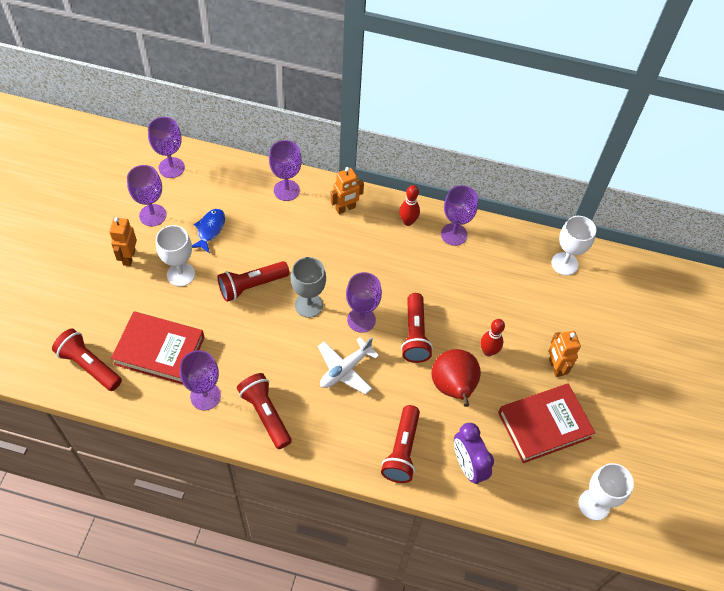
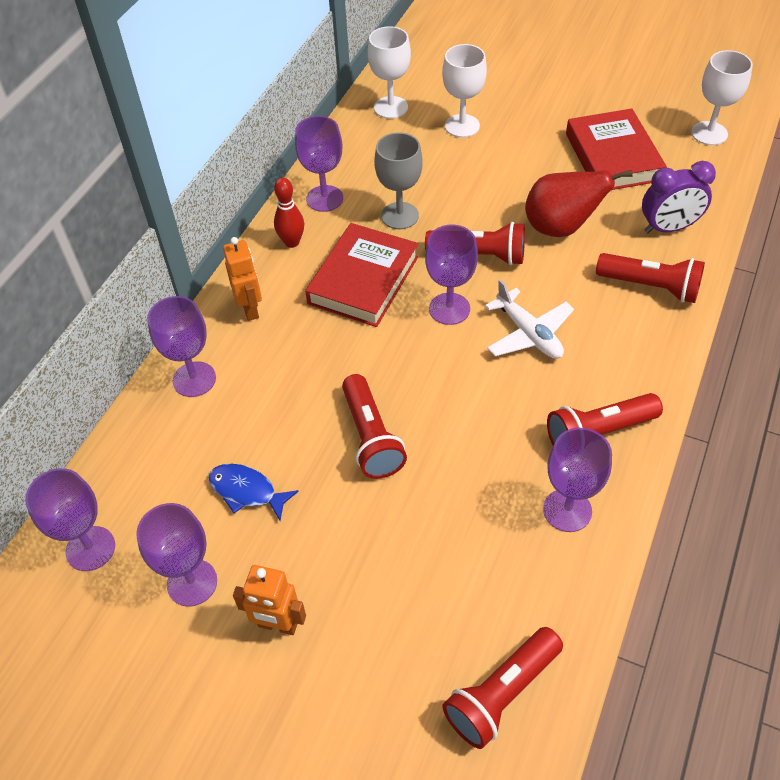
camera: 75 degrees left, 5 degrees down
(159, 351) = (480, 576): red book -> red book (363, 280)
(181, 274) = (331, 539): white goblet -> white goblet (462, 126)
(308, 305) = (416, 367): grey goblet -> grey goblet (399, 216)
(488, 351) = (510, 189): red bowling pin -> none
(555, 367) = (535, 136): orange robot -> none

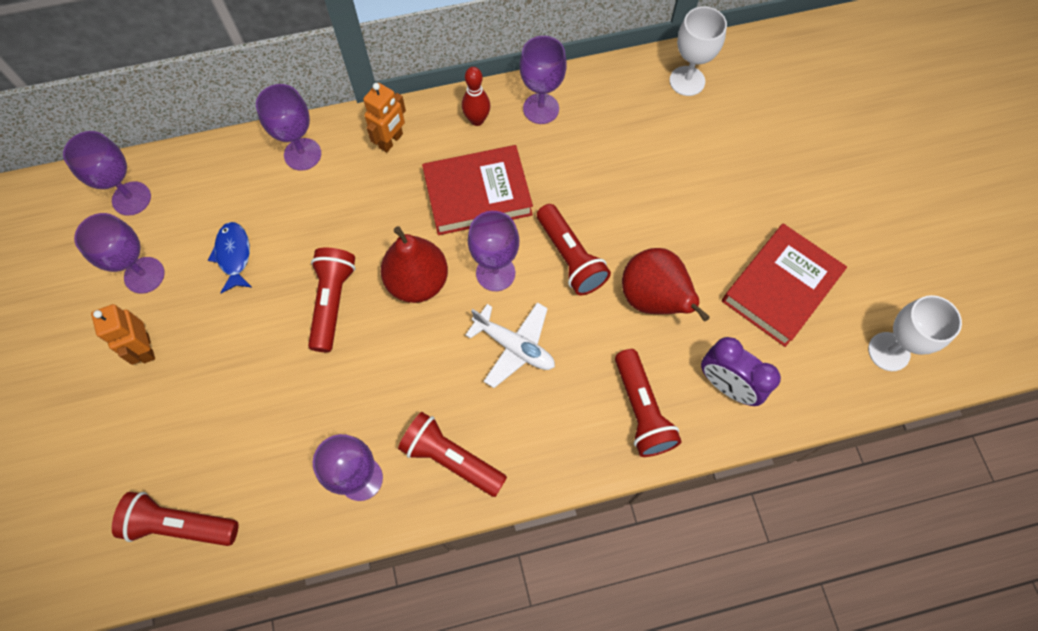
camera: 50 degrees right, 15 degrees up
(371, 438) = (332, 302): red flashlight -> red flashlight turned 150 degrees clockwise
(399, 216) = (566, 172): grey goblet -> none
(408, 365) = (417, 281): none -> red pear
(462, 126) = (712, 147): white goblet -> none
(528, 334) = (514, 346): white plane -> white plane turned 75 degrees counterclockwise

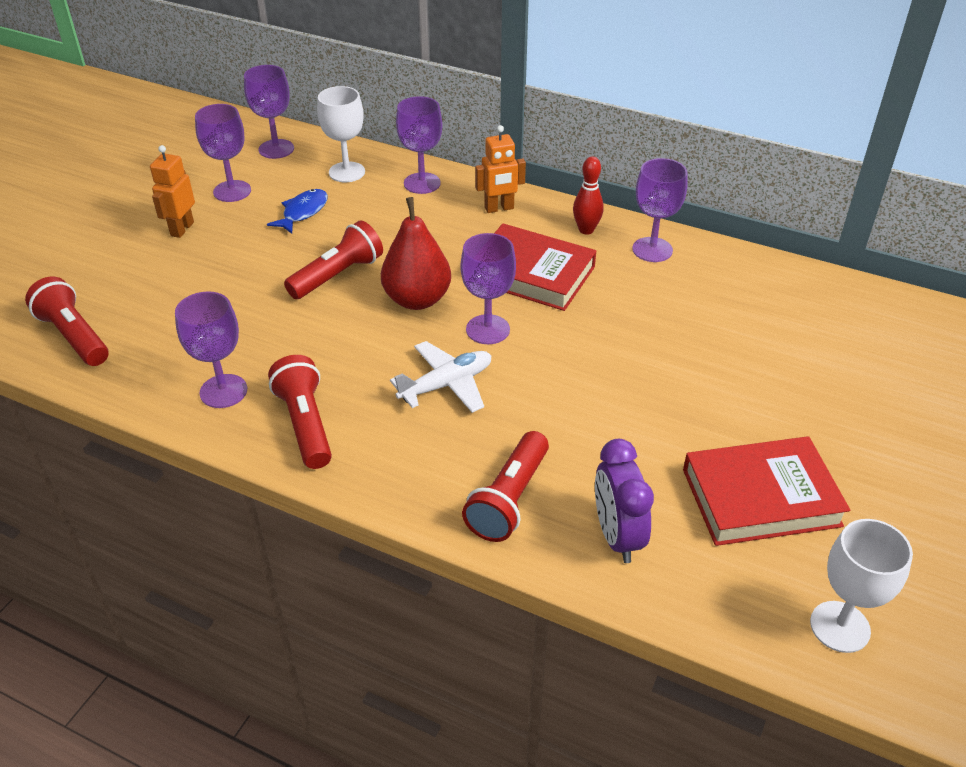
camera: 40 degrees right, 25 degrees down
(514, 346) = (446, 385): white plane -> white plane turned 105 degrees counterclockwise
(570, 258) = (566, 356): red flashlight -> none
(653, 299) = (613, 428): red pear -> none
(687, 81) = (821, 299): white goblet -> white goblet (347, 172)

